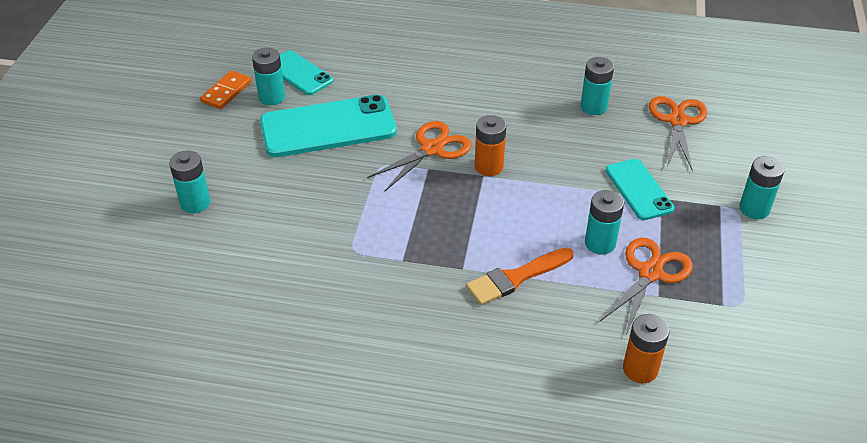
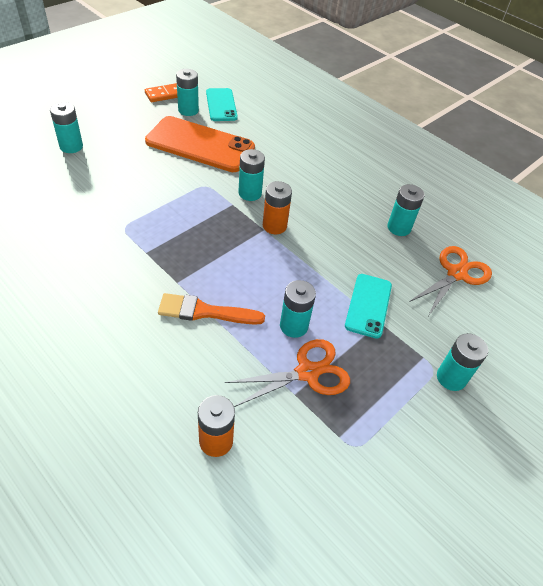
camera: 30 degrees right, 5 degrees up
(328, 127) = (200, 145): turquoise phone -> orange phone
(432, 149) = (250, 193): orange scissors -> turquoise battery

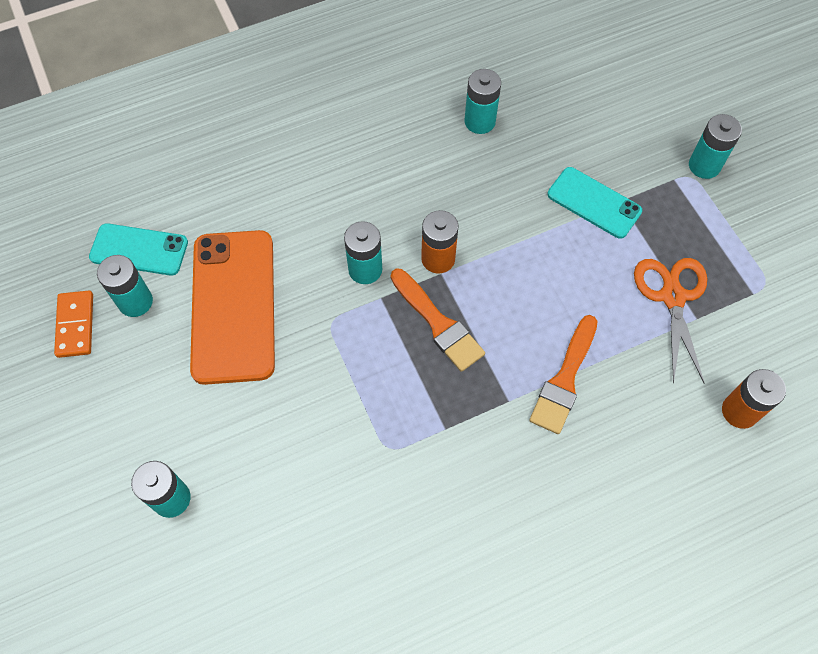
camera: 65 degrees left, 15 degrees up
(200, 145) = (233, 306): orange phone -> orange phone turned 45 degrees counterclockwise
(224, 235) = (438, 323): none -> orange brush
(293, 326) = (607, 290): turquoise battery -> none
(456, 273) = (568, 96): orange scissors -> none

